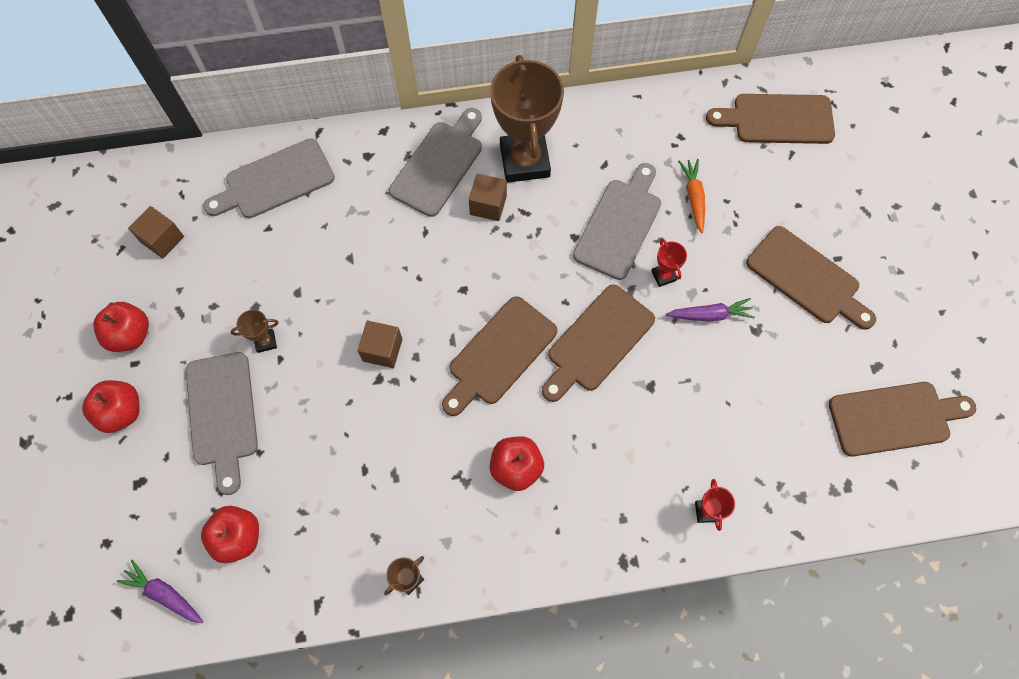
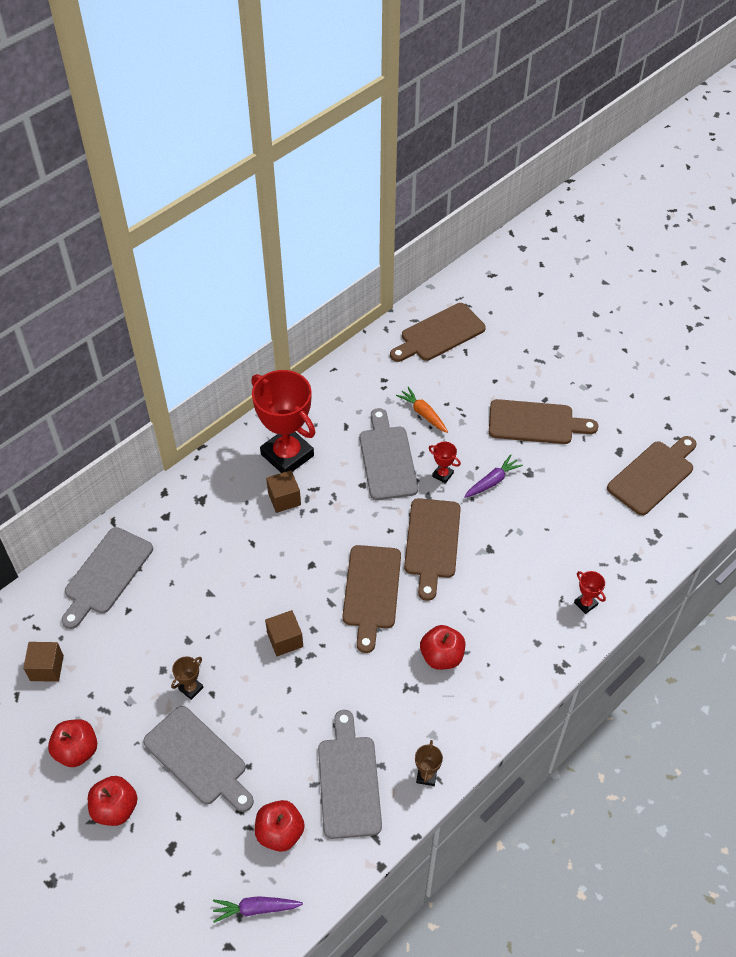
camera: 35 degrees left, 15 degrees down
(439, 165) = (226, 492): grey cutting board -> grey cutting board (349, 781)
(524, 161) = (287, 455): brown trophy -> red trophy

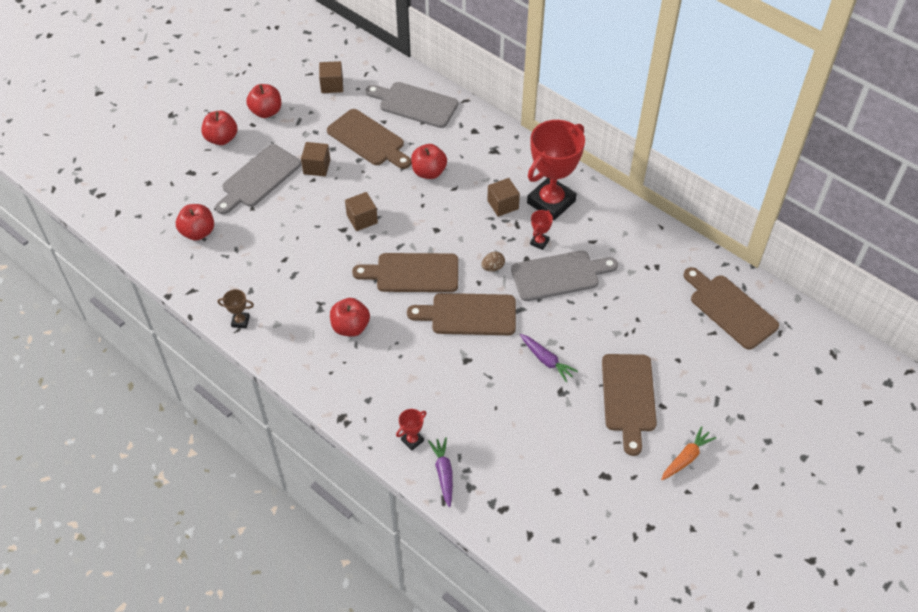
camera: 85 degrees right, 0 degrees up
(191, 688) = (317, 167): brown trophy -> brown cube
(222, 566) = (429, 172): none -> red apple
(256, 909) = (142, 224): purple carrot -> purple carrot (443, 473)
(349, 781) = (238, 270): grey cutting board -> none
(371, 516) = (493, 267): none -> brown egg
(423, 414) = (620, 300): orange carrot -> orange carrot (686, 458)
(442, 475) = (548, 319): red trophy -> red trophy (539, 242)
(653, 475) = (578, 508): brown cutting board -> brown cutting board (368, 140)

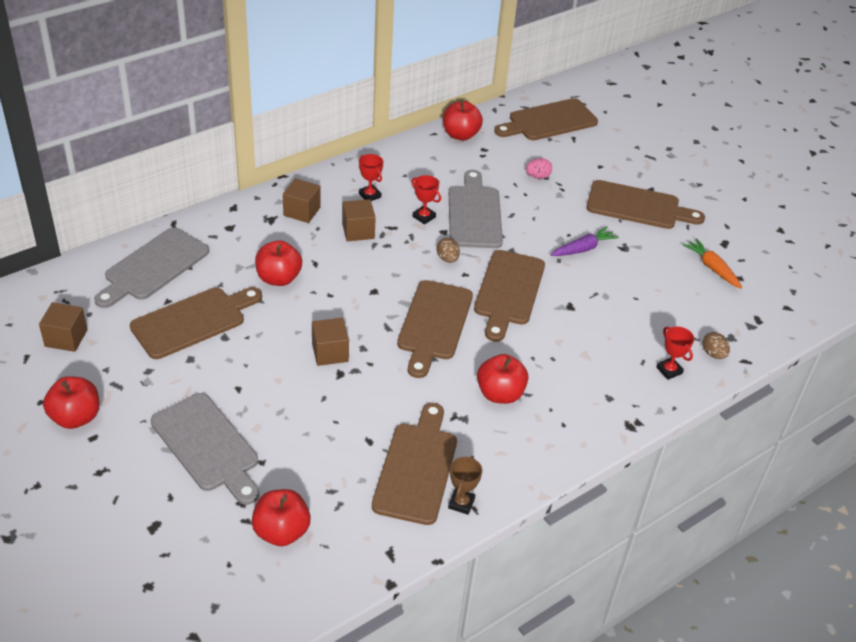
camera: 80 degrees left, 10 degrees down
(221, 139) = (102, 478): red apple -> red apple (460, 135)
(266, 290) = (417, 468): none -> brown cutting board
(317, 167) = (216, 380): brown cube -> brown cube (302, 211)
(443, 473) = (713, 354): purple carrot -> brown egg
(551, 202) = (370, 195): red trophy -> red trophy, size x0.41
(635, 312) = (537, 176): none -> pink egg
(686, 458) = (709, 190): orange carrot -> orange carrot (712, 268)

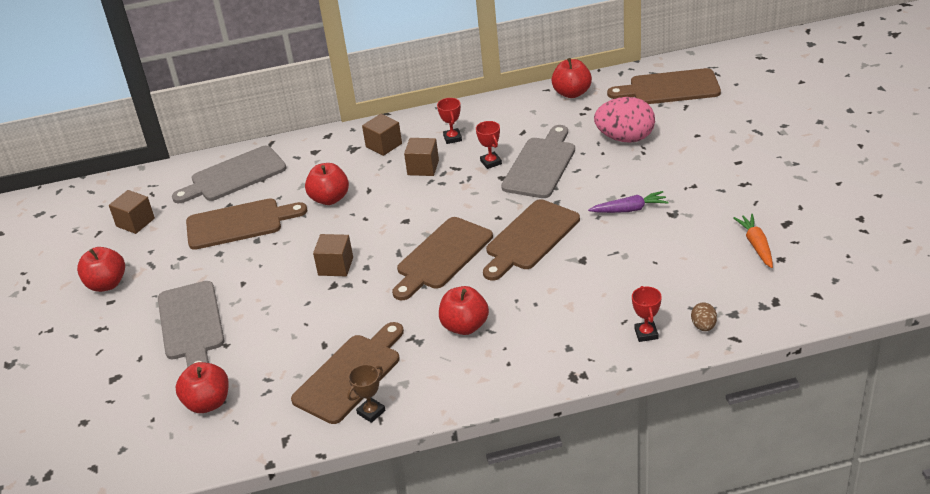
camera: 30 degrees right, 5 degrees down
(447, 259) = (490, 201): brown egg -> none
(537, 176) = (625, 138): pink egg -> pink egg, size x2.16
(638, 206) = (713, 177): brown cutting board -> none

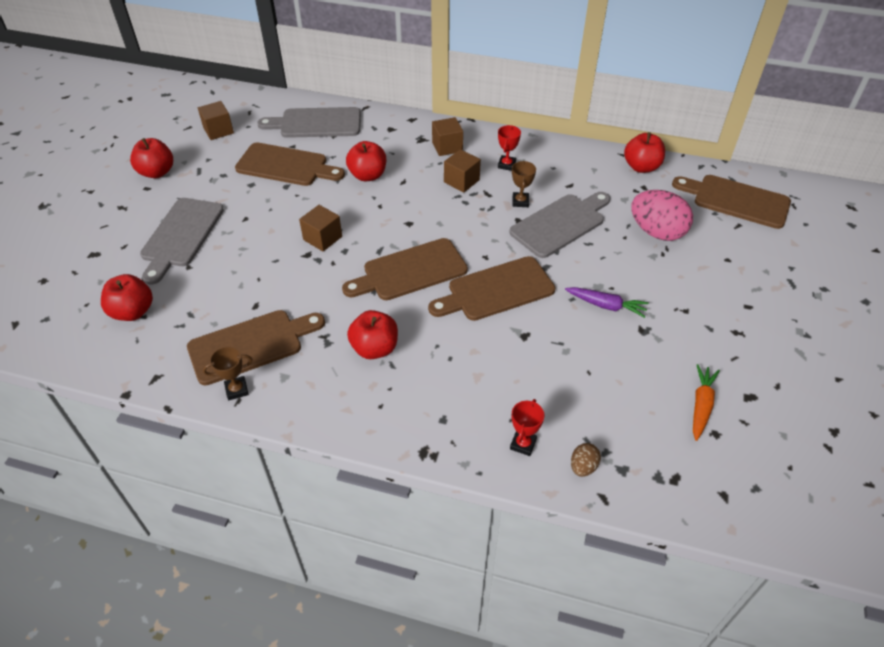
camera: 25 degrees right, 10 degrees up
(491, 162) = (520, 201): red trophy -> brown trophy

